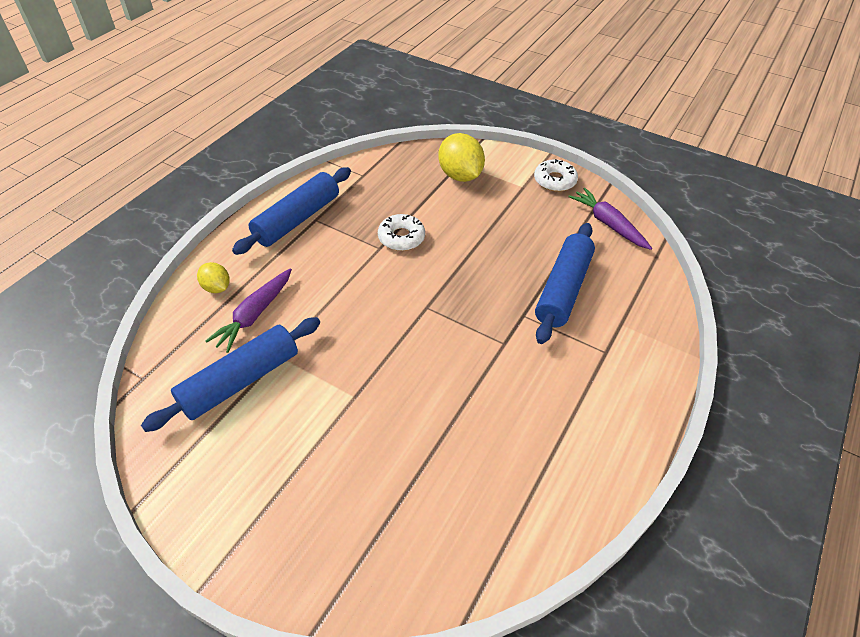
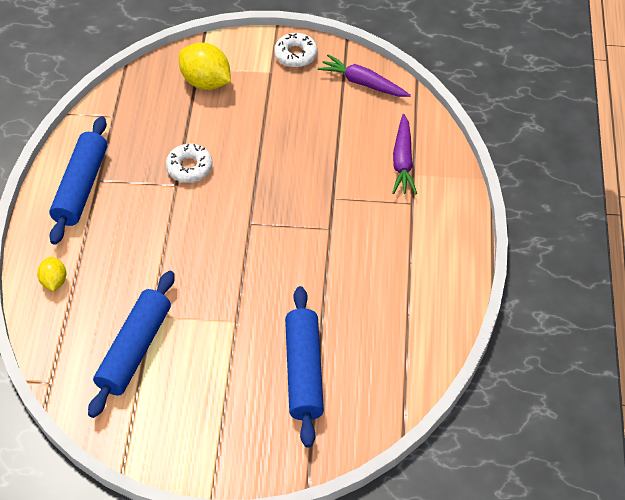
camera: 25 degrees left, 5 degrees up
(216, 287) = (54, 281): yellow lemon -> yellow lemon turned 60 degrees clockwise
(254, 315) = (106, 291): purple carrot -> purple carrot (403, 161)
(563, 289) = (354, 162): blue rolling pin -> blue rolling pin (304, 371)

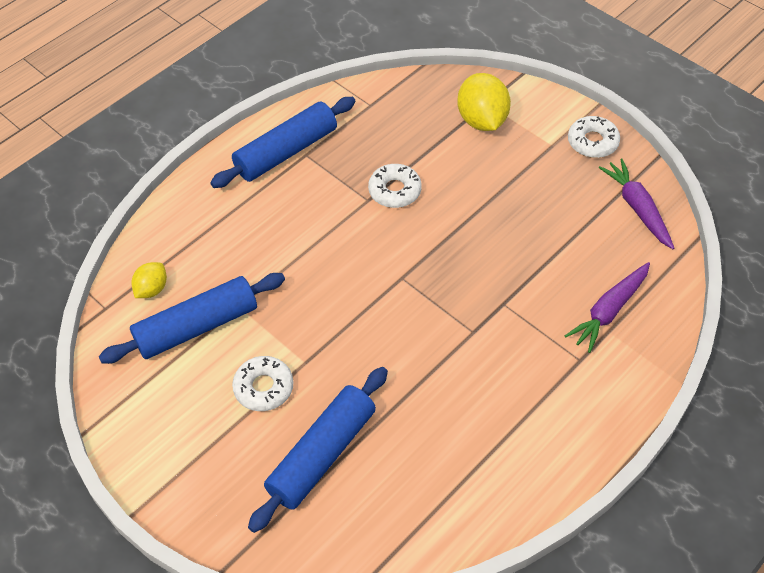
camera: 40 degrees right, 0 degrees up
(54, 281) = (189, 221): yellow lemon -> yellow lemon (152, 289)
(223, 357) = (264, 387): none -> white donut

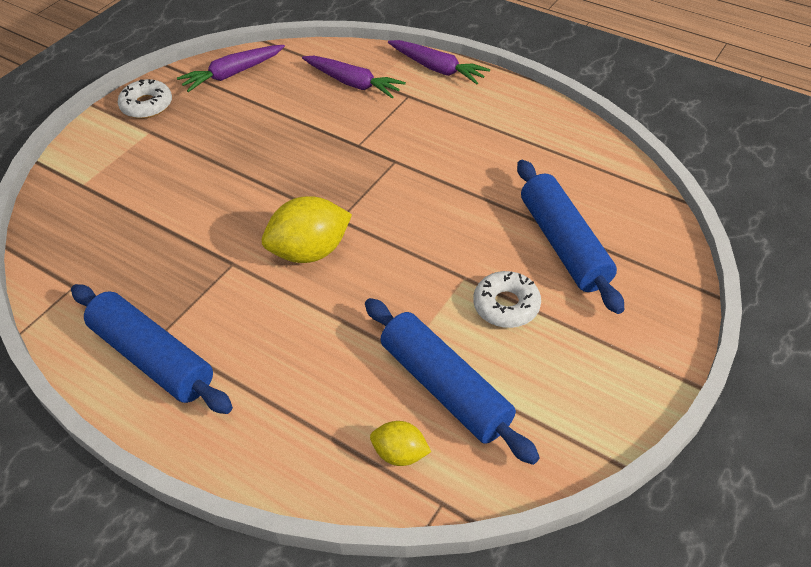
camera: 100 degrees left, 5 degrees down
(322, 454) = (564, 244): blue rolling pin -> blue rolling pin turned 45 degrees clockwise
(394, 191) = (217, 242): white donut -> none
(482, 120) = (109, 185): yellow lemon -> yellow lemon (310, 251)
(628, 397) = (437, 69): none -> purple carrot

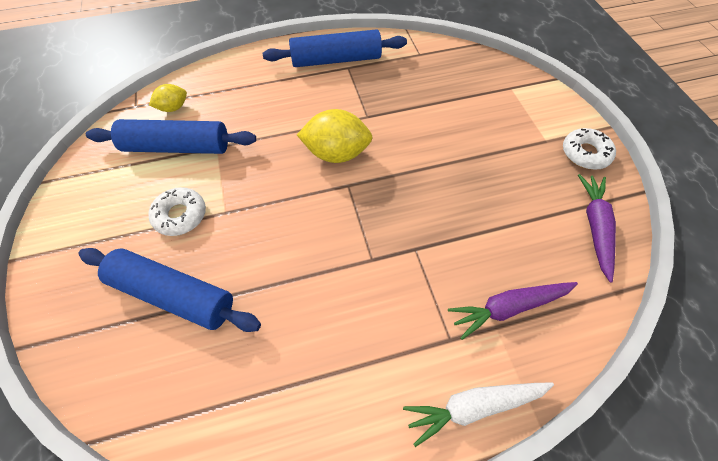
camera: 130 degrees right, 10 degrees up
(310, 251) = (336, 153): yellow lemon -> yellow lemon turned 75 degrees clockwise
(437, 69) = (473, 406): purple carrot -> white carrot

